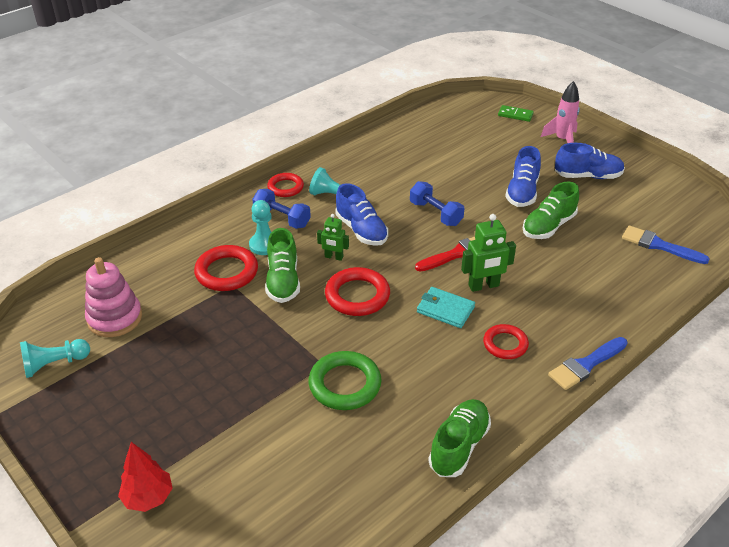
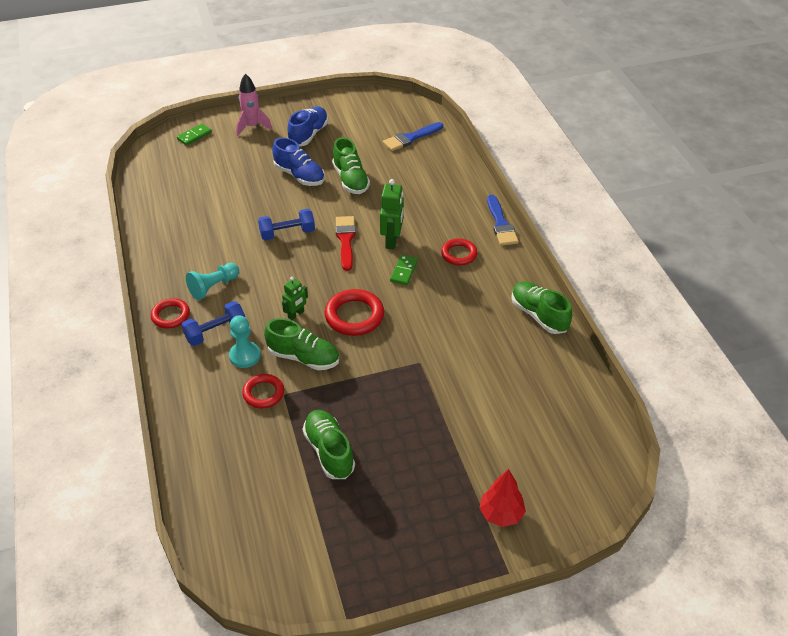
camera: 65 degrees left, 5 degrees up
(54, 364) = (305, 557): turquoise pawn -> none
(115, 318) = (270, 495): pink stacking toy -> none
(178, 338) = (329, 451): none -> green shoe
(226, 272) = (263, 393): red ring -> red ring, size x0.65
(345, 384) = (448, 356): green ring -> none
(361, 230) = (274, 285): blue shoe -> none
(445, 309) = (404, 271): turquoise wallet -> green domino

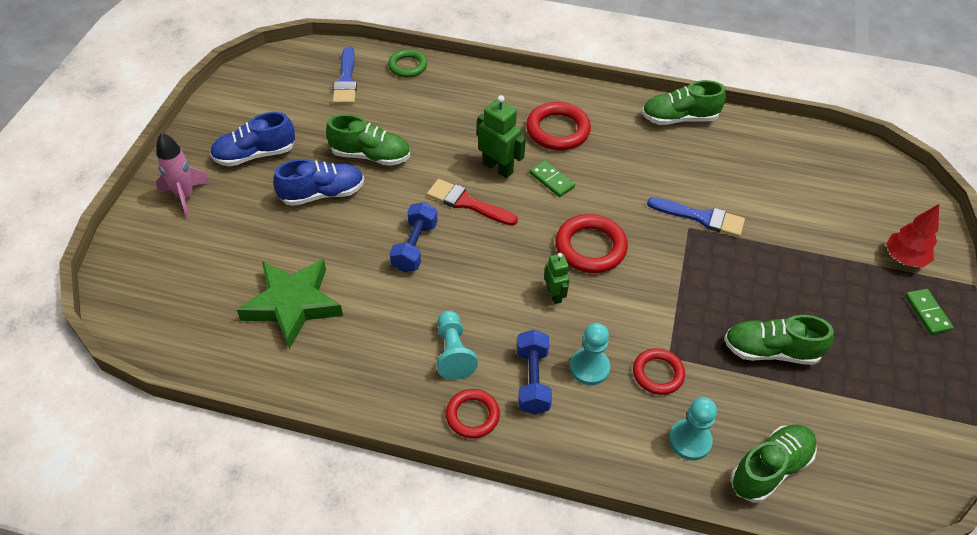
camera: 60 degrees left, 5 degrees up
(194, 136) = (143, 259): green domino -> green domino (927, 313)
(203, 205) = (293, 305): none -> green star
(216, 430) = (690, 440): none -> turquoise pawn
(303, 357) = (625, 316): green shoe -> green shoe (770, 469)
(308, 134) = (255, 155): blue shoe -> blue shoe turned 75 degrees counterclockwise
(452, 157) = (407, 66): none -> green ring
(459, 254) = (557, 130): red ring -> red ring, size x1.54
(501, 224) = (538, 82): blue brush -> blue brush (701, 217)

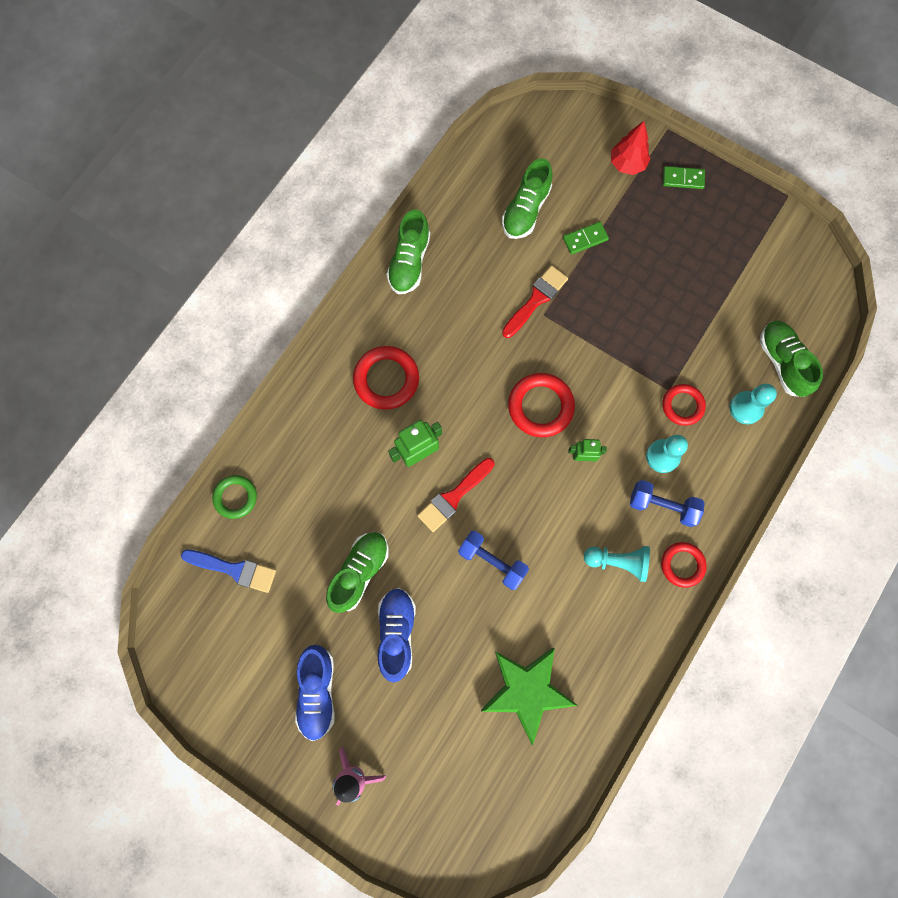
camera: 70 degrees left, 25 degrees up
(551, 180) = (450, 410): green domino -> green domino (585, 239)
(701, 217) = (536, 299): blue brush -> red brush
(770, 351) = (685, 311): green shoe -> green shoe (525, 210)

